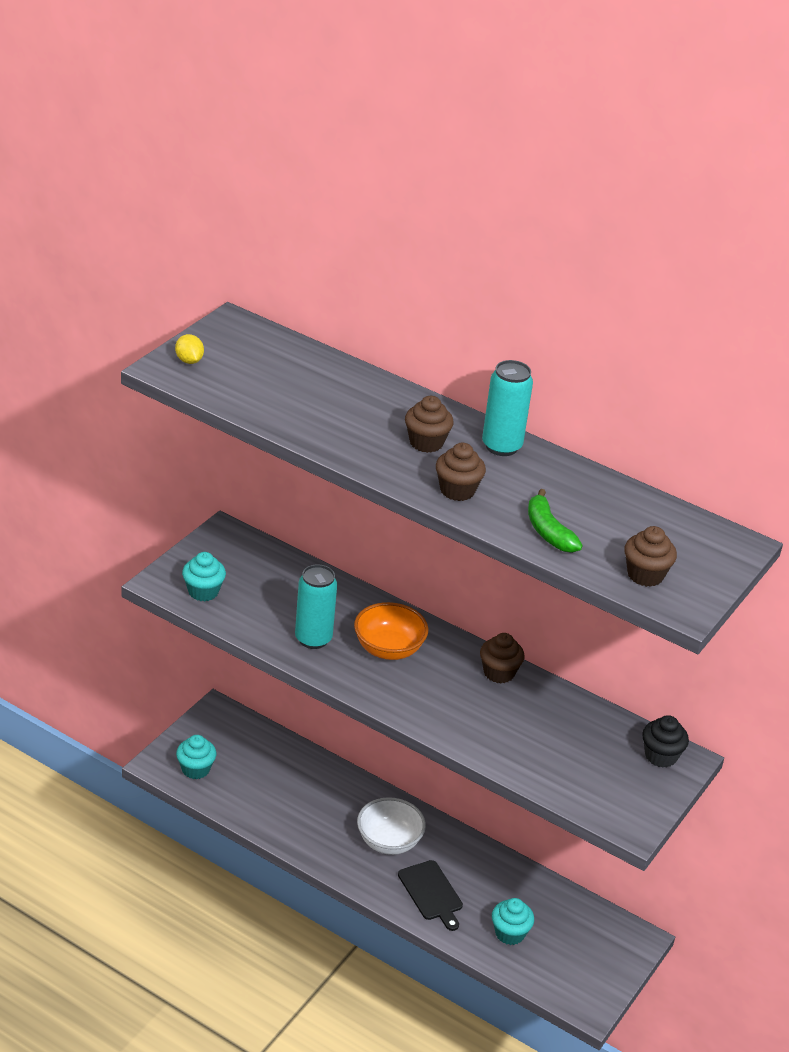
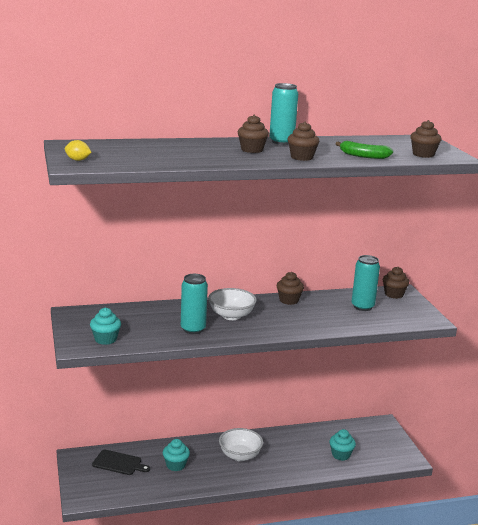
camera: 45 degrees left, 15 degrees down
(195, 769) = (104, 488): turquoise cupcake -> turquoise cupcake (175, 465)
(388, 649) = (231, 316): orange bowl -> white bowl
(431, 893) = (288, 462): black cutting board -> black cutting board (119, 463)
(577, 745) = (362, 307): none -> turquoise can
(660, 756) = (394, 294): black cupcake -> brown cupcake

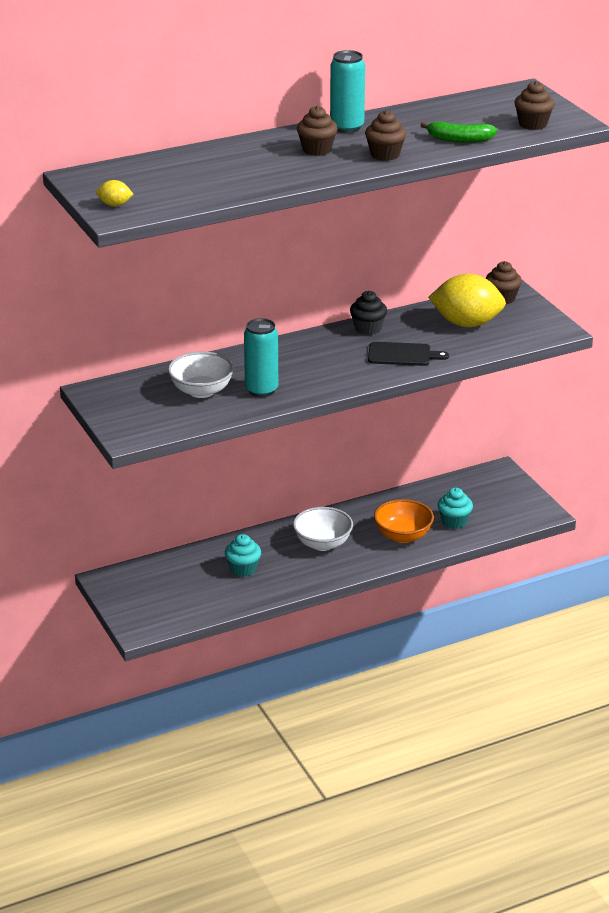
camera: 10 degrees left, 10 degrees up
(105, 339) = (158, 421): turquoise cupcake -> none
(119, 463) = (167, 578): black cutting board -> black cutting board (402, 355)
(231, 316) = (302, 363): white bowl -> white bowl (201, 391)
(289, 300) = (368, 329): brown cupcake -> black cupcake
(300, 459) = (403, 536): none -> orange bowl
(362, 307) = (466, 324): turquoise can -> yellow lemon

